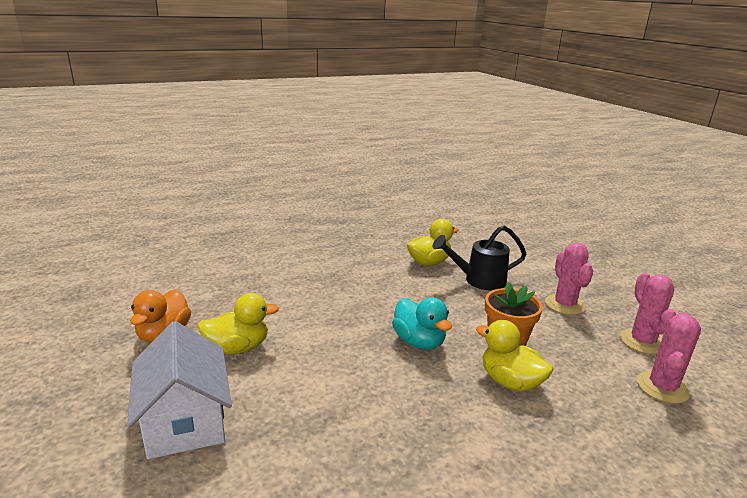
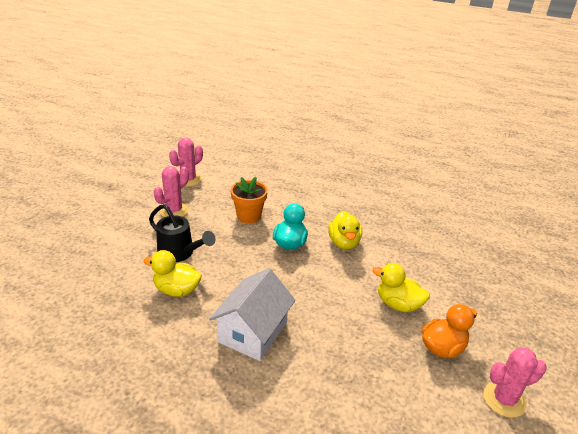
camera: 135 degrees left, 10 degrees up
(185, 421) = (452, 278): white house -> white house (253, 332)
(510, 382) = (281, 205): yellow duck -> yellow duck (344, 243)
(662, 387) = (227, 169): pink cactus -> pink cactus (504, 399)

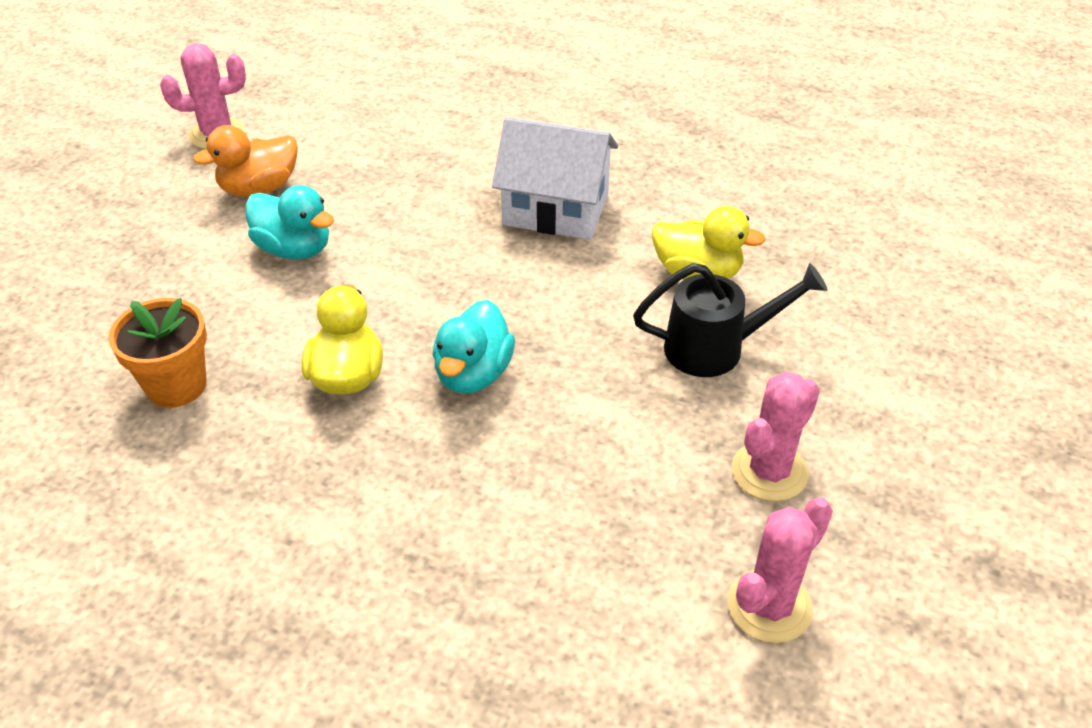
camera: 175 degrees left, 10 degrees up
(179, 253) = (715, 348): black watering can -> black watering can turned 135 degrees clockwise
(249, 216) = (570, 455): orange flower pot -> orange flower pot (176, 385)
(253, 332) = (556, 209): white house -> white house turned 75 degrees clockwise
(398, 304) = (294, 249): yellow duck -> turquoise duck

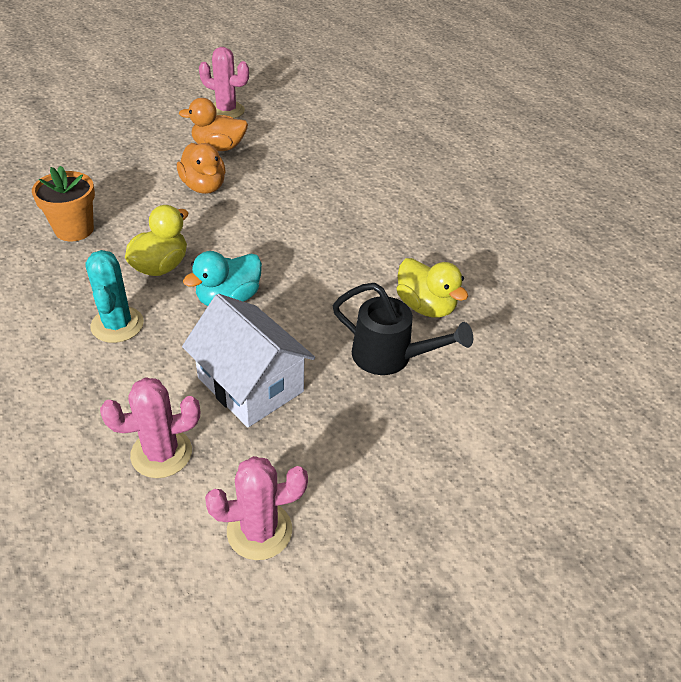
camera: 30 degrees right, 0 degrees up
(294, 249) = (204, 186): turquoise duck -> orange duck
(370, 475) = (117, 325): none -> turquoise cactus
(556, 209) = (373, 229): white house -> white house (250, 385)
(769, 472) = (346, 449): pink cactus -> pink cactus (161, 453)

